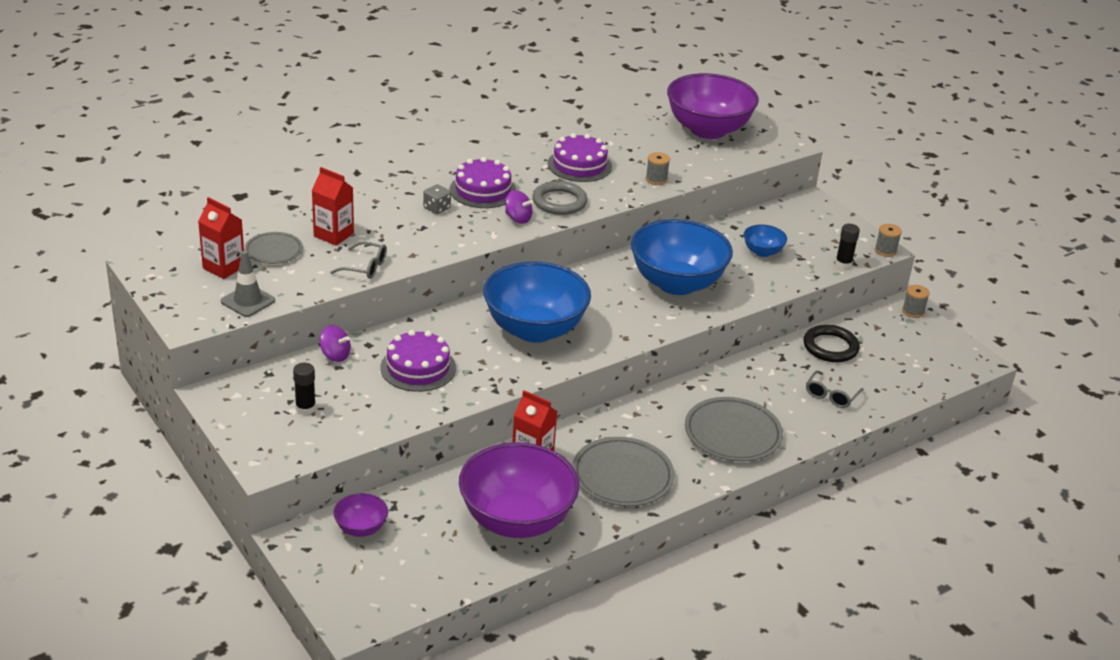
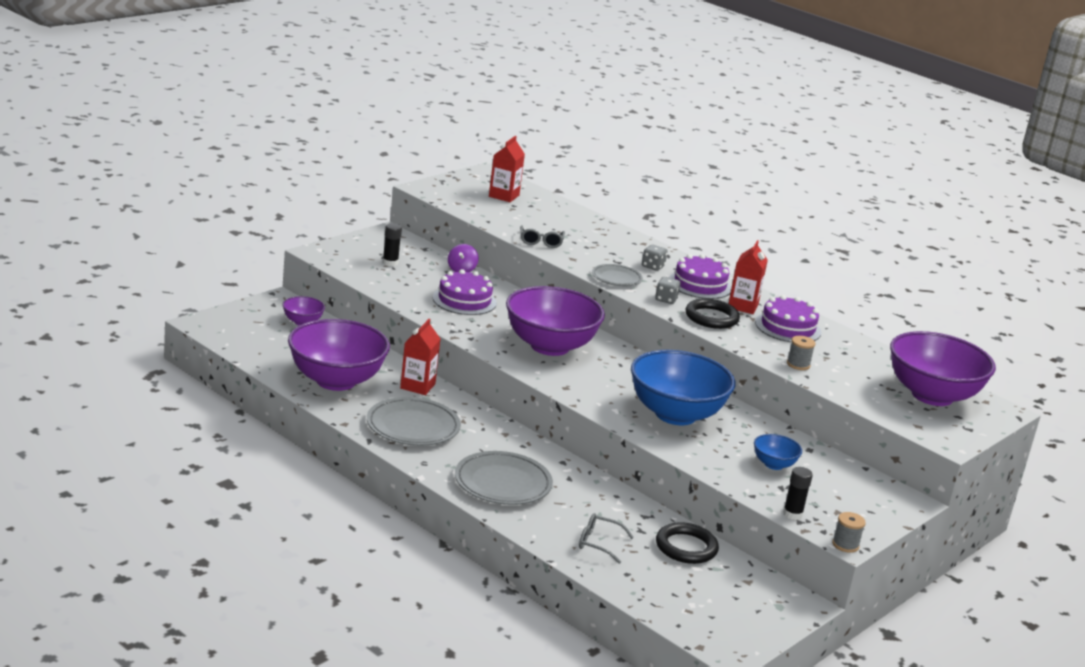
camera: 75 degrees right, 10 degrees down
(248, 301) = (466, 205): grey traffic cone -> none
(274, 251) = (538, 210): grey plate -> grey plate (616, 278)
(333, 235) = (578, 230): red carton -> red carton (743, 306)
(518, 218) = (666, 299): purple spinning top -> grey dice
(534, 329) = (549, 346): blue bowl -> purple bowl
(559, 202) = (711, 317): grey ring -> black ring
(913, 311) = (799, 610): grey spool -> none

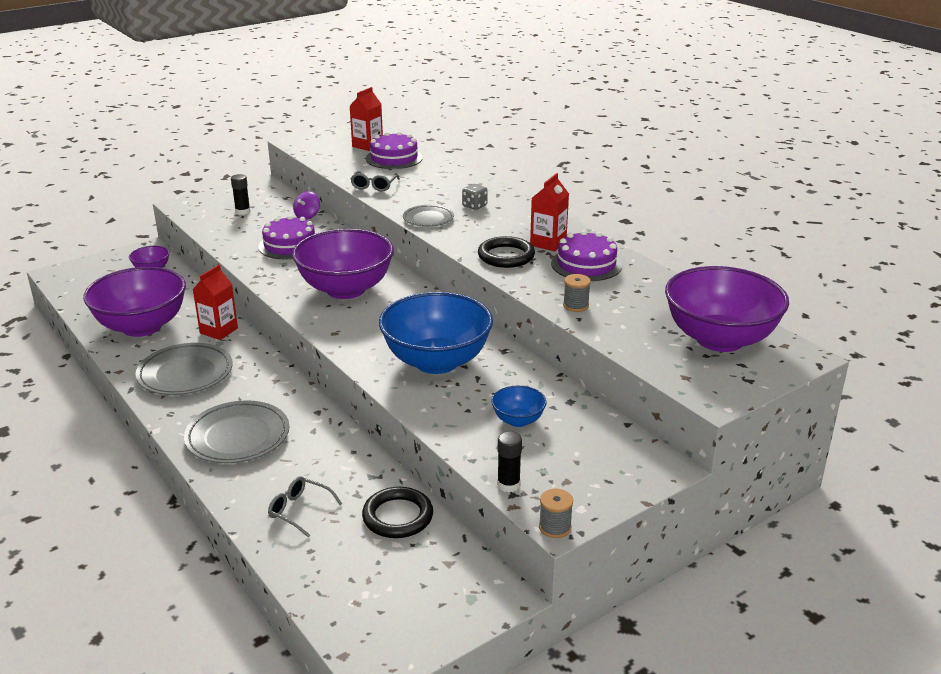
camera: 15 degrees right, 5 degrees up
(666, 299) = (467, 238): grey dice -> none
(700, 284) = (514, 222): purple cake -> purple cake (394, 158)

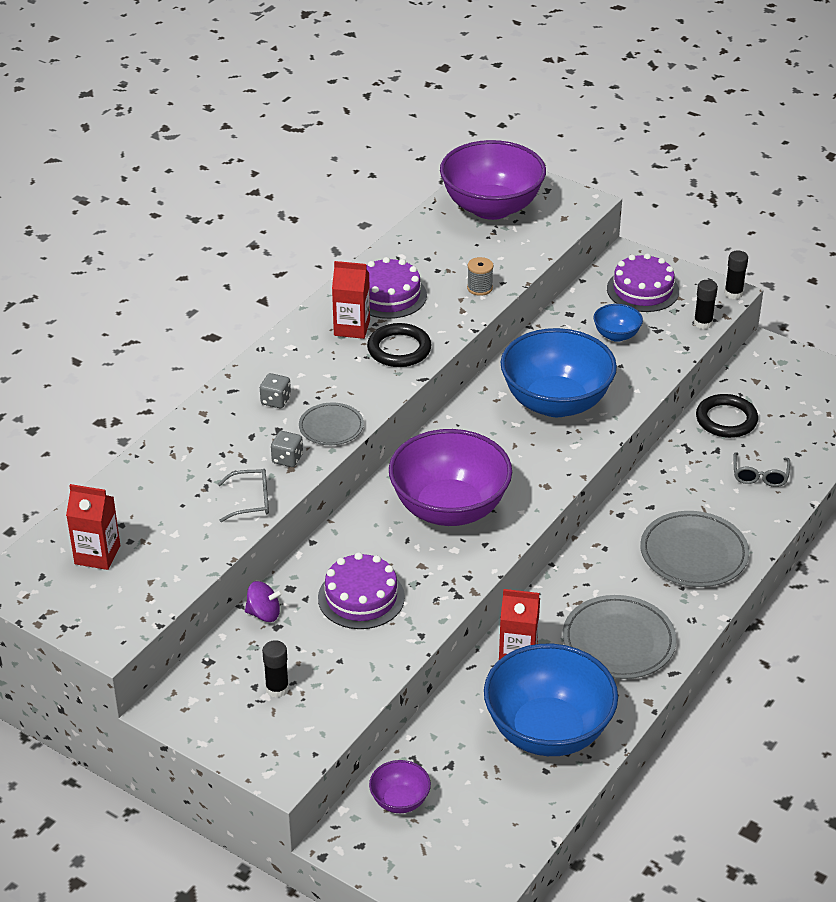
camera: 110 degrees left, 10 degrees up
(142, 326) = (548, 731): purple bowl -> blue bowl
(394, 158) = (140, 512): purple cake -> purple cake (642, 290)
(406, 201) = (287, 459): none -> grey dice
(555, 527) = (733, 293): grey spool -> black glue stick

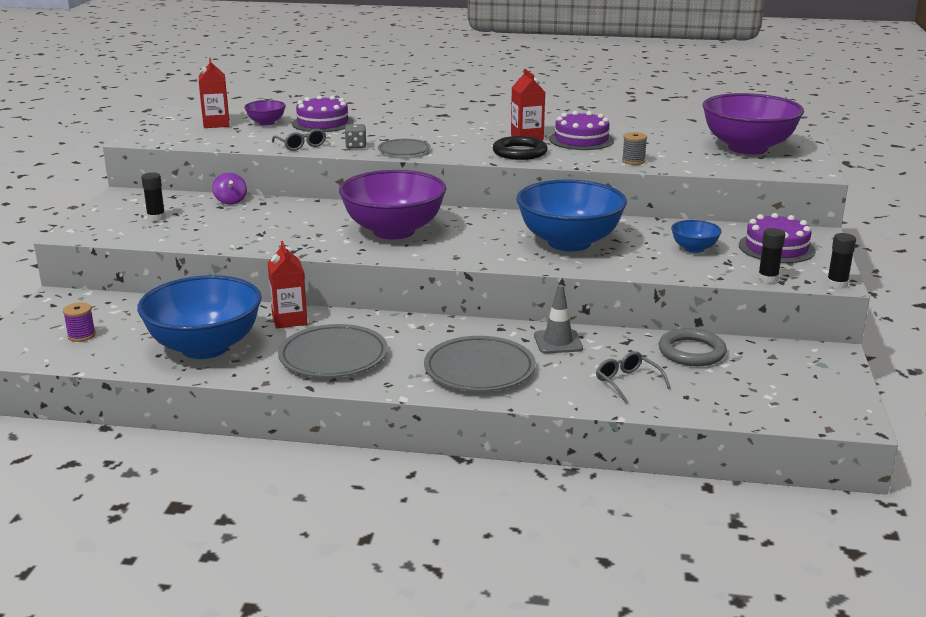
camera: 65 degrees right, 15 degrees down
(276, 400) = (417, 133): grey dice -> none
(361, 597) = (268, 223): purple cake -> purple cake (322, 123)
(400, 800) = (103, 309): purple bowl -> purple bowl (266, 123)
(463, 828) = (81, 335): none -> purple spool
(667, 488) = (558, 342): none -> grey traffic cone
(726, 419) = (691, 352): black ring -> grey ring
(760, 476) = (627, 382): grey glasses -> grey glasses turned 75 degrees clockwise

